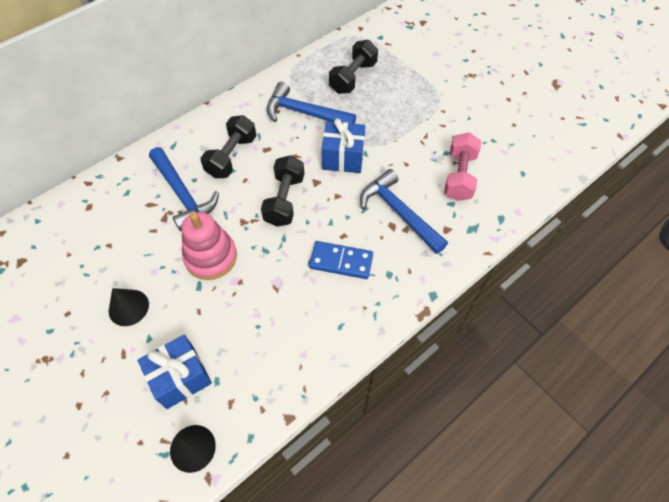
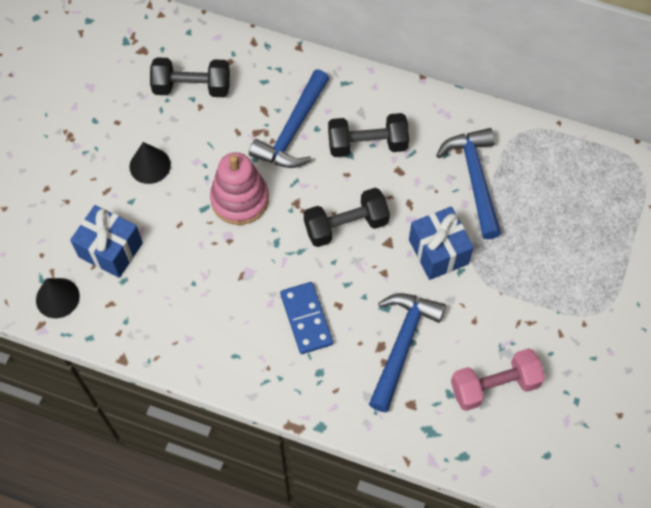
camera: 60 degrees right, 5 degrees up
(353, 77) = (565, 199): black dumbbell -> black dumbbell (192, 87)

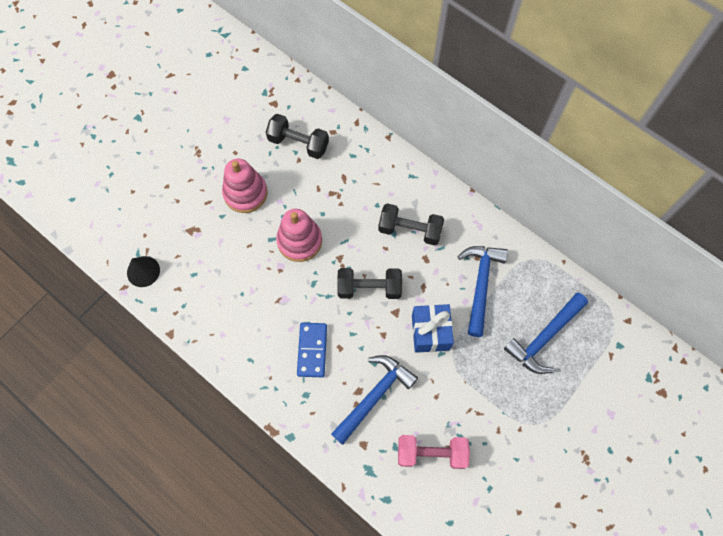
camera: 20 degrees right, 5 degrees up
(110, 250) = (193, 248): blue gift -> none
(150, 165) = (245, 193): black cone -> pink stacking toy
(293, 130) = (359, 201): blue hammer -> blue hammer (544, 337)

